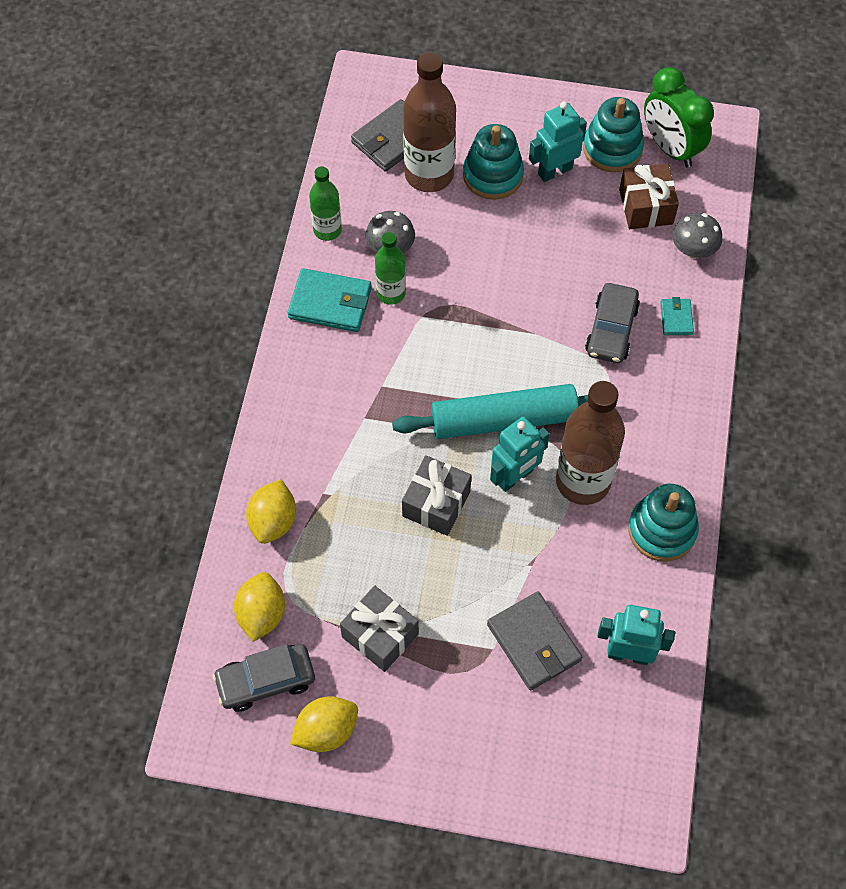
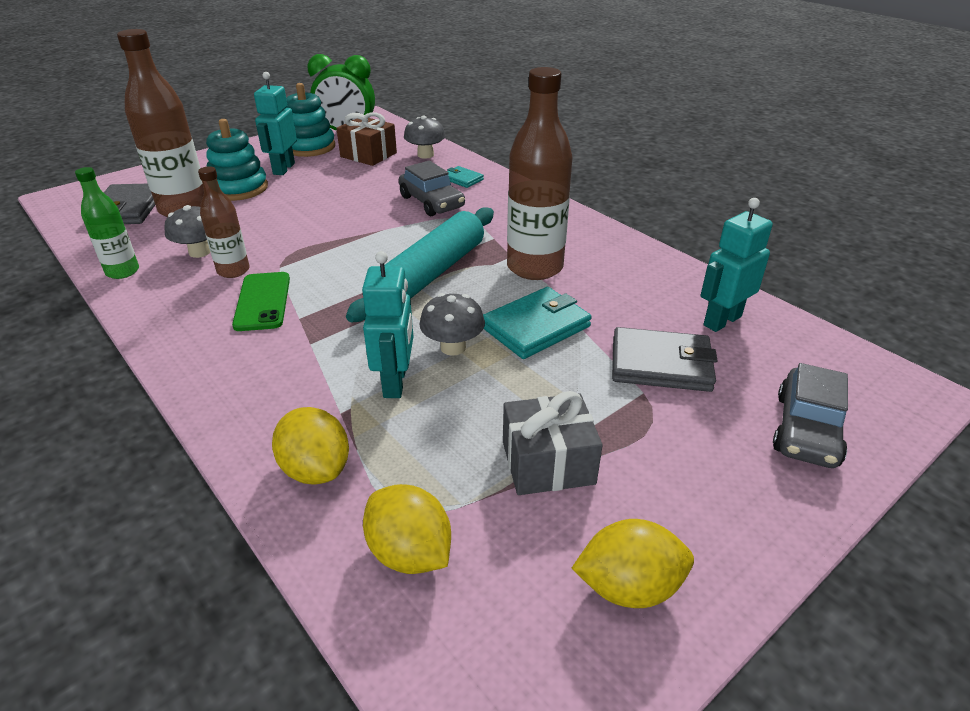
camera: 50 degrees left, 25 degrees down
(266, 681) = (502, 609): grey car -> grey car (807, 430)
(326, 731) = (628, 587): yellow lemon -> yellow lemon turned 75 degrees clockwise
(330, 303) = (180, 304): turquoise wallet -> turquoise wallet (535, 327)
(377, 347) = (262, 301): none -> green phone
(391, 293) = (233, 271): green bottle -> brown bottle
(436, 503) = (453, 347): grey gift -> grey mushroom
(515, 477) = (487, 295): turquoise robot -> turquoise robot (395, 382)
(662, 530) = (621, 255): turquoise stacking toy -> none

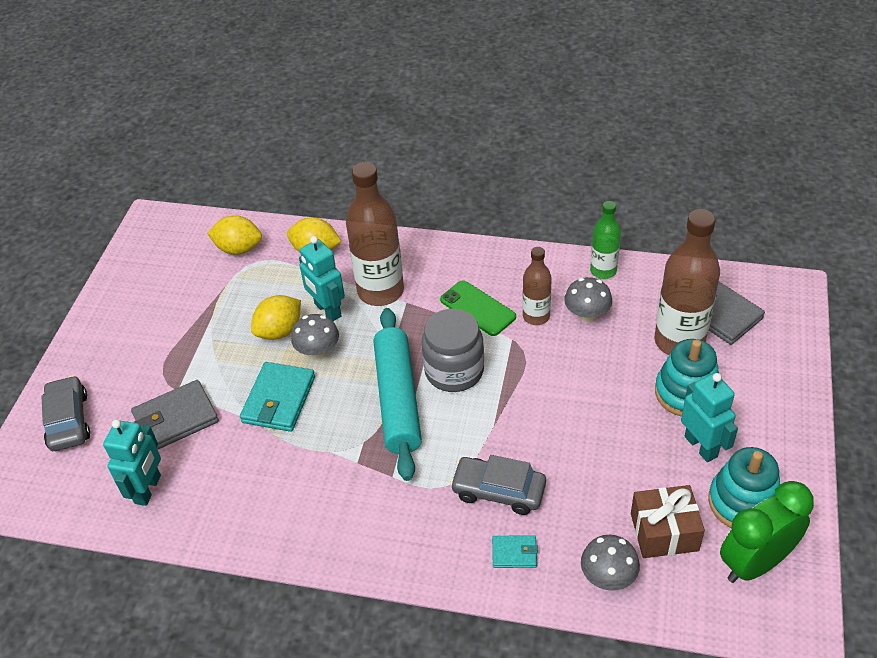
camera: 145 degrees right, 10 degrees up
(357, 270) = (454, 371): none -> grey jar
(534, 267) = (327, 460): brown bottle -> brown bottle (380, 291)
(548, 463) = (206, 317): grey gift -> none
(628, 587) = (137, 289): yellow lemon -> yellow lemon (279, 331)

